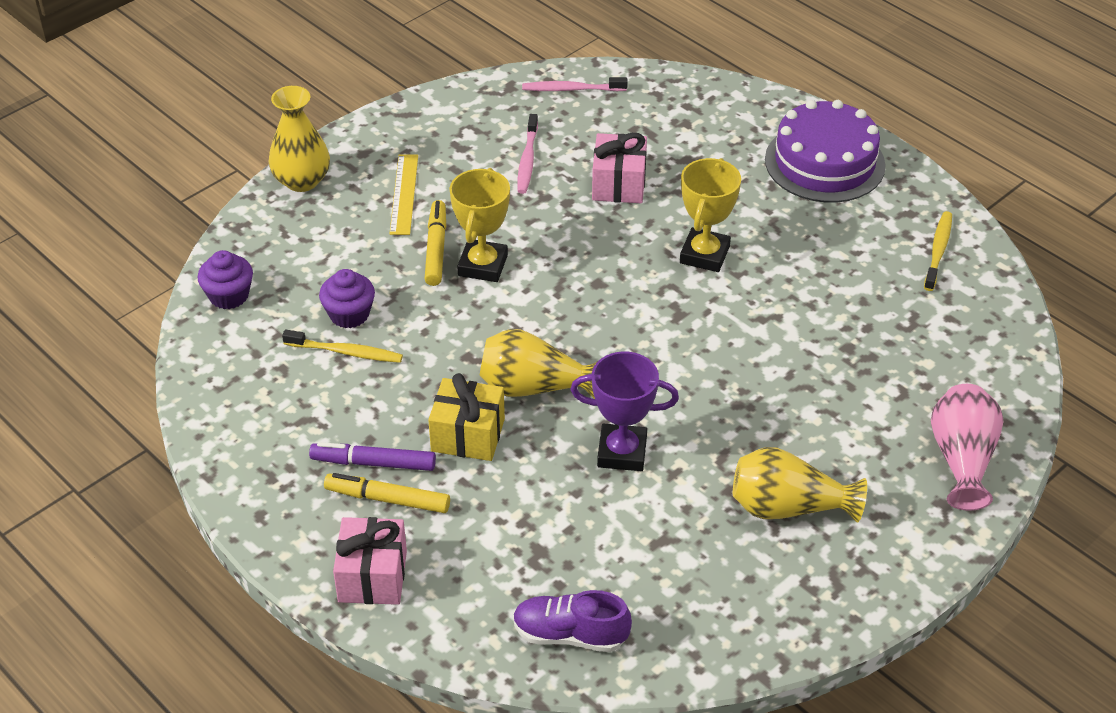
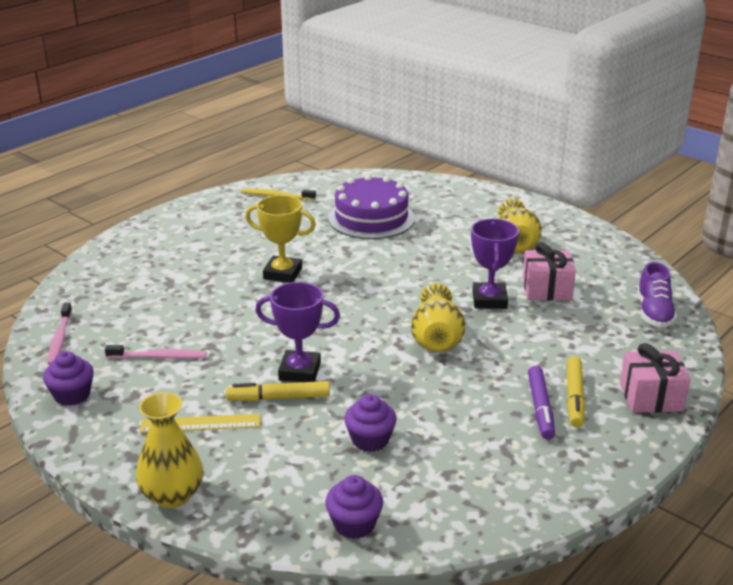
camera: 95 degrees left, 15 degrees down
(346, 352) = (418, 436): yellow toothbrush -> none
(468, 107) = (72, 395): none -> purple cupcake
(468, 435) = (495, 365): yellow gift -> none
(482, 265) = (299, 371): yellow trophy -> purple trophy
(618, 184) = (197, 311): pink gift -> pink gift (546, 289)
(824, 162) = (181, 230): purple cake -> purple cake (371, 218)
(962, 459) = (457, 194): pink vase -> none

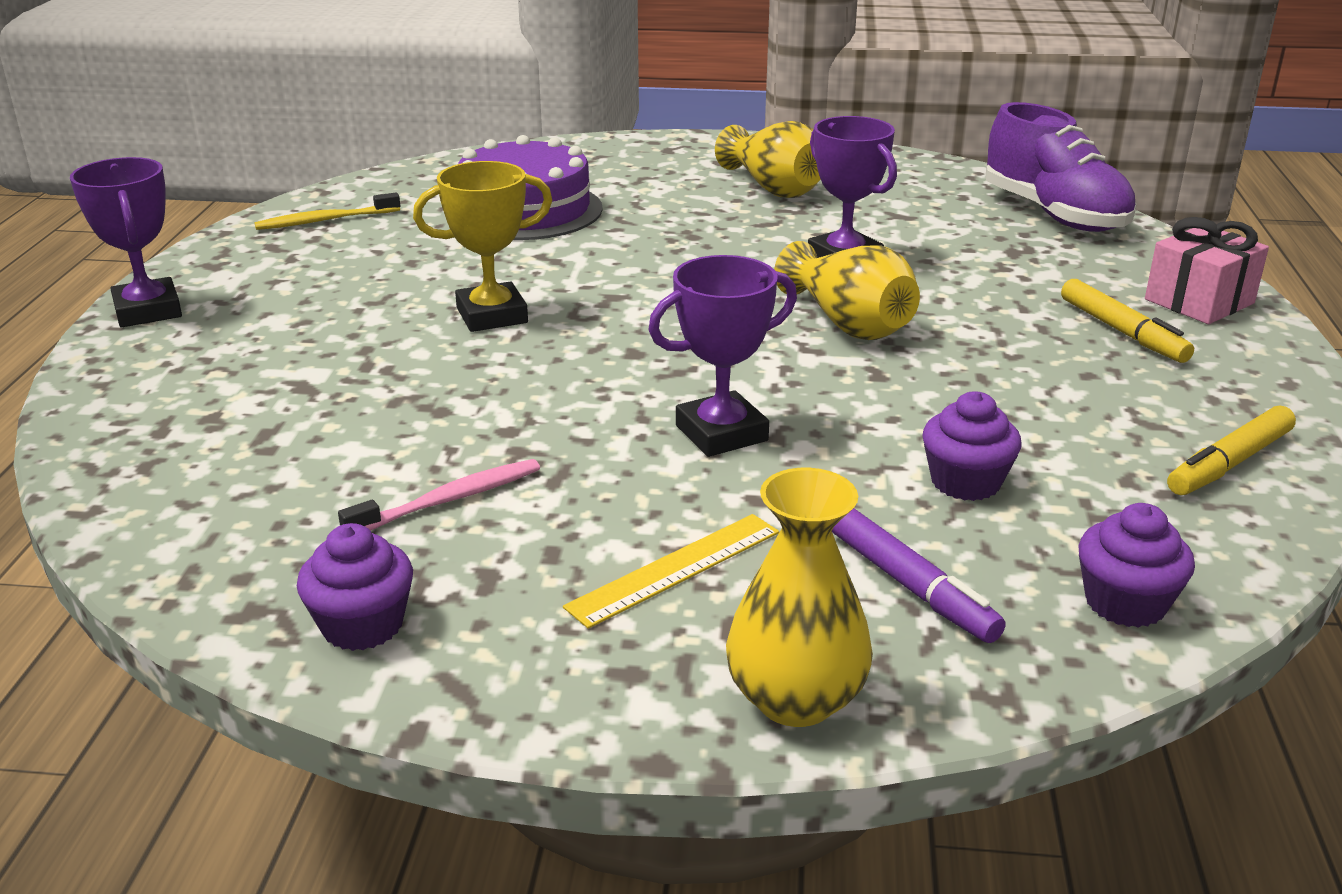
camera: 35 degrees left, 0 degrees up
(60, 339) = (200, 544): pink toothbrush -> none
(155, 223) = (148, 311): none -> purple trophy
(278, 398) = (745, 481): yellow marker -> yellow marker (1229, 463)
(540, 408) = (1106, 358): purple marker -> purple marker (910, 586)
(546, 289) = (895, 226): pink gift -> none
(654, 313) = (1054, 214): purple shoe -> purple shoe, size x1.55

